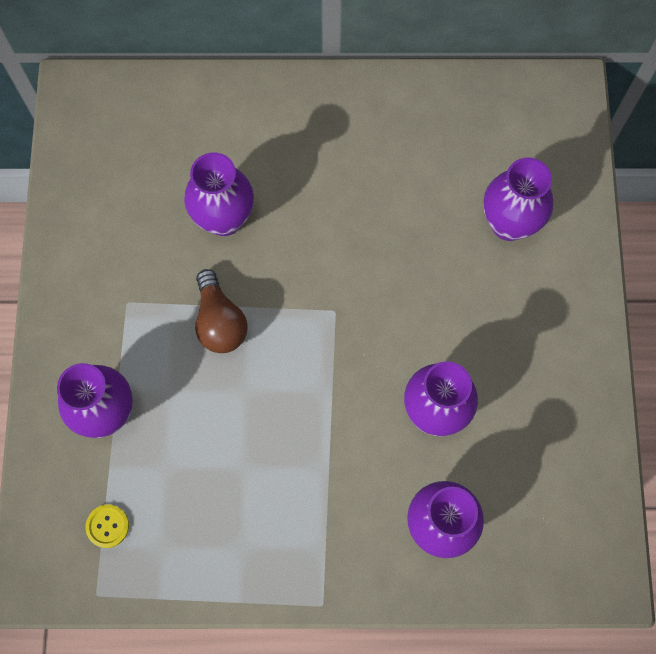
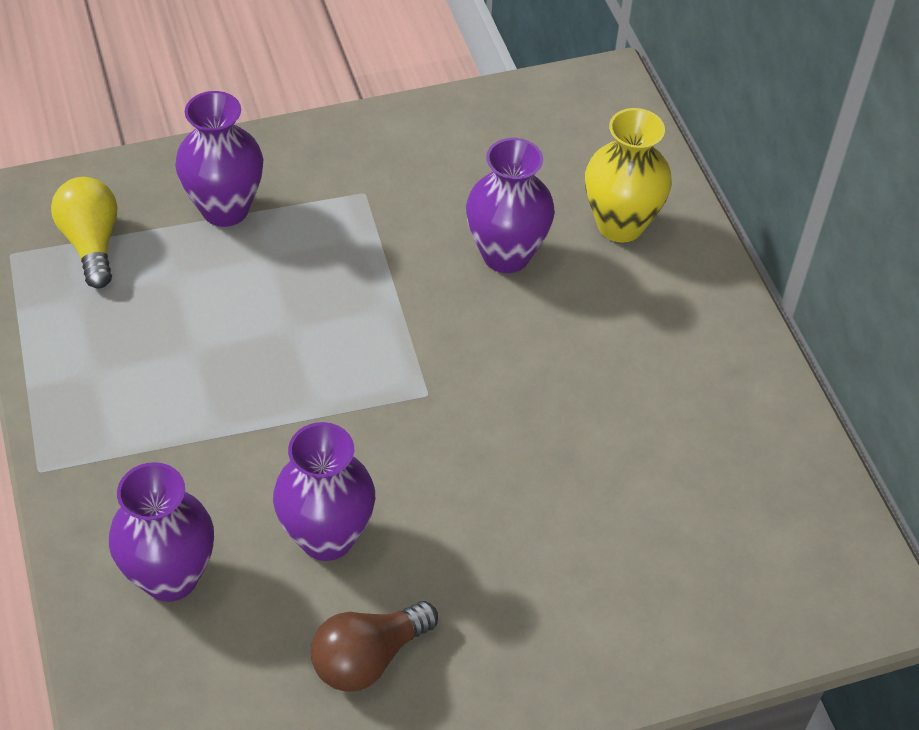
camera: 70 degrees right, 20 degrees down
(107, 526) = (92, 243): yellow button -> yellow light bulb
(220, 321) = (371, 283): brown light bulb -> brown light bulb (368, 658)
(222, 132) = (620, 225): none -> yellow vase
(509, 223) = (633, 566): purple vase -> none

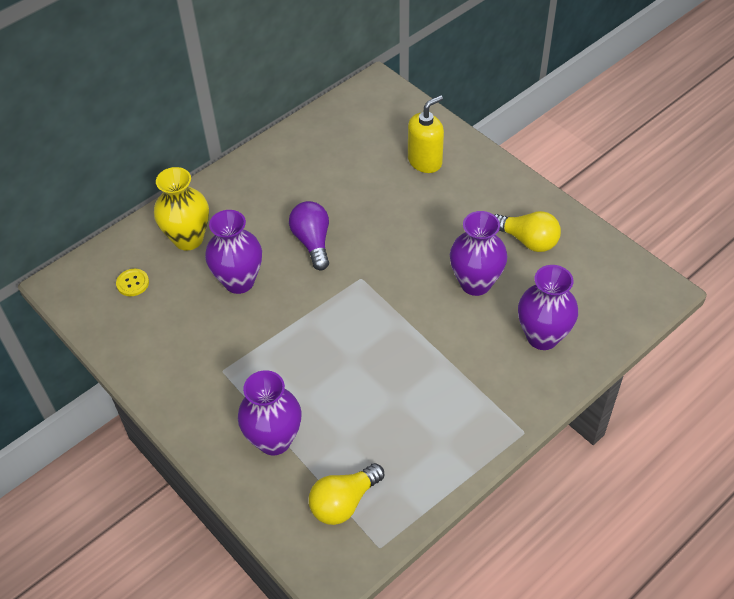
camera: 110 degrees left, 0 degrees up
(368, 658) = (527, 240): brown light bulb -> yellow light bulb
(533, 363) = (312, 242): none -> purple light bulb
(568, 147) = (132, 283): none -> yellow button
(636, 589) = (425, 161): none -> yellow soap dispenser

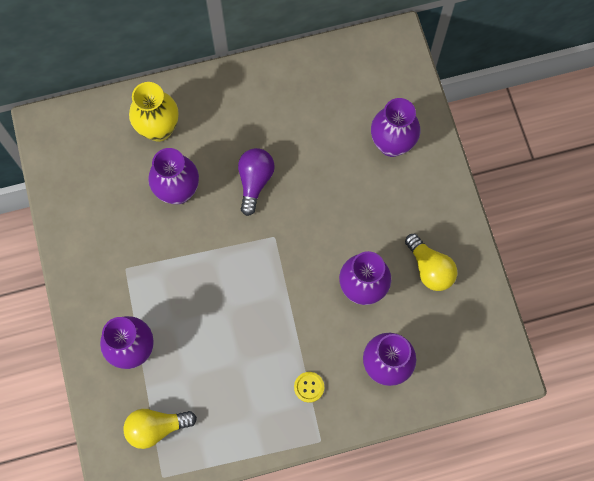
camera: 25 degrees right, 20 degrees up
(132, 283) = (96, 152): yellow button -> yellow button (309, 387)
(425, 161) = (391, 144): yellow soap dispenser -> purple vase

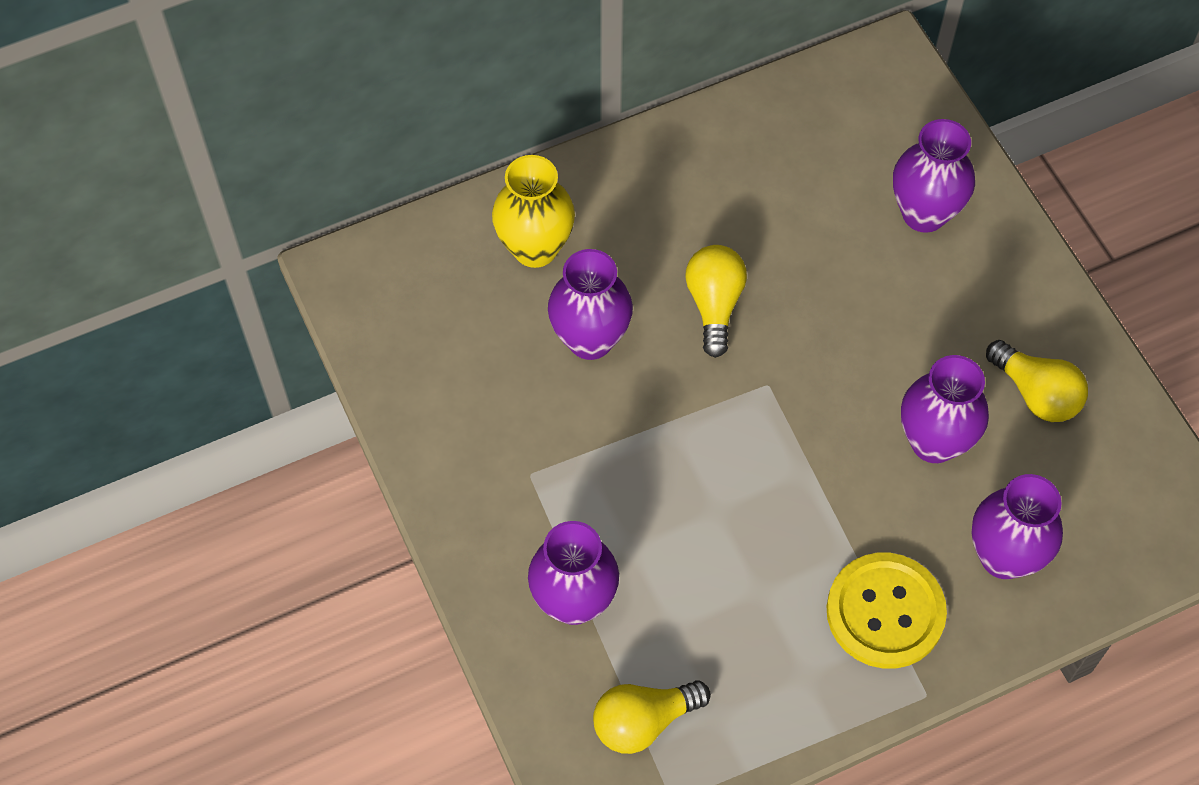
camera: 10 degrees left, 10 degrees down
(255, 182) = (714, 305): purple light bulb -> yellow light bulb
(309, 387) = (885, 612): yellow button -> yellow button, size x2.27

